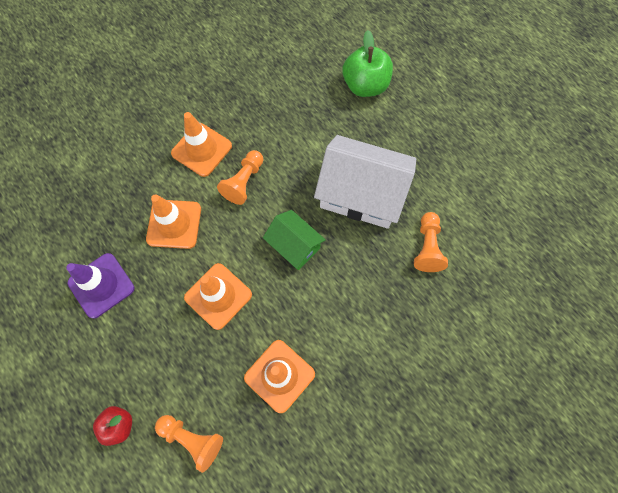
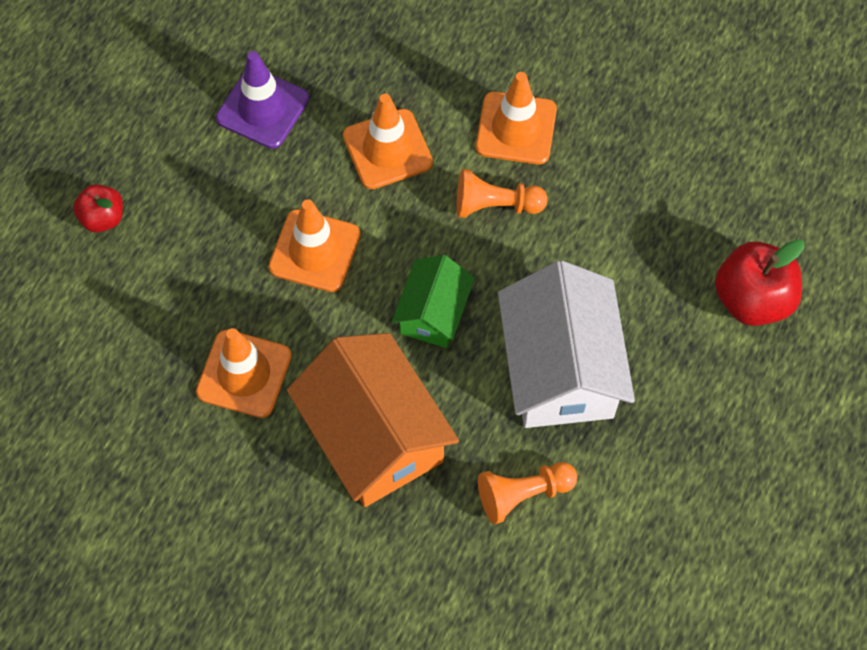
camera: 65 degrees right, 5 degrees down
(192, 439) = (121, 307): orange pawn -> none
(357, 313) = (374, 436): none -> orange house
(365, 86) = (752, 299): green apple -> red apple

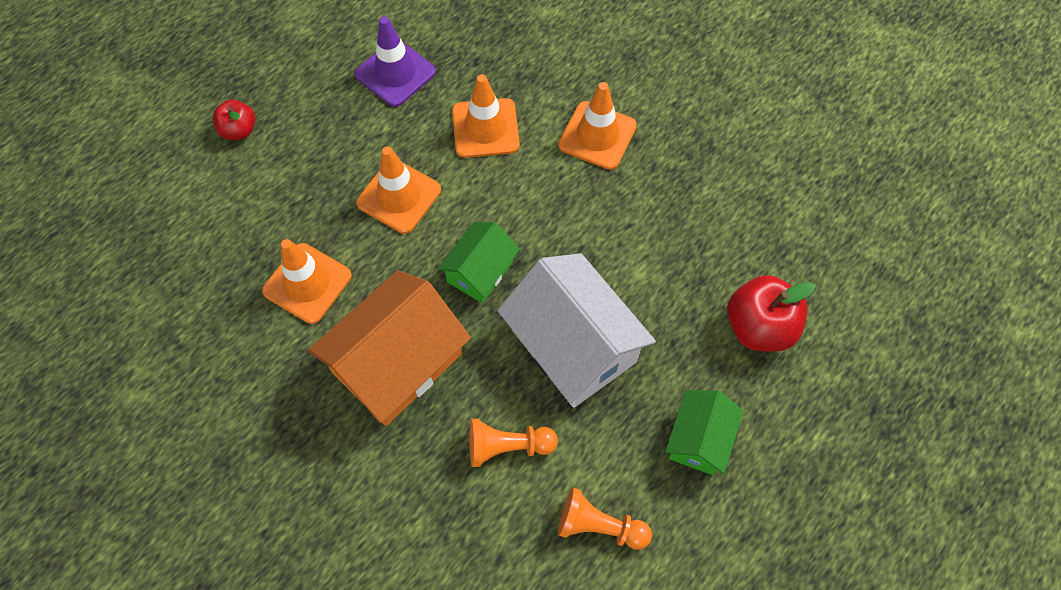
camera: 15 degrees right, 0 degrees up
(374, 436) = (397, 363): orange house -> orange house turned 60 degrees clockwise
(495, 205) = (560, 194): orange pawn -> orange pawn (599, 526)
(560, 369) = (573, 345): white house -> white house turned 45 degrees counterclockwise
(722, 435) = (699, 439): none -> green house

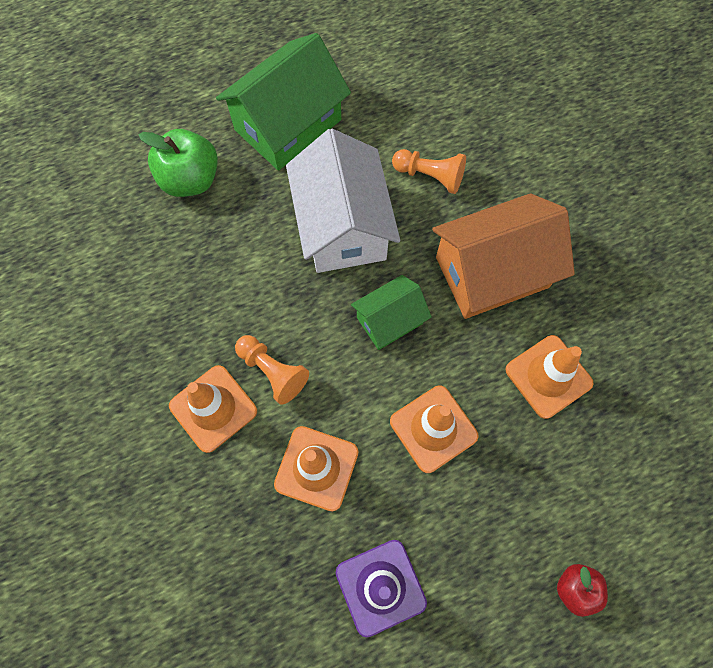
camera: 155 degrees left, 5 degrees up
(599, 526) = (389, 102): orange pawn -> orange pawn (272, 371)
(699, 439) = (288, 125): green house -> green house, size x1.79
(759, 327) = (190, 179): red apple -> green apple

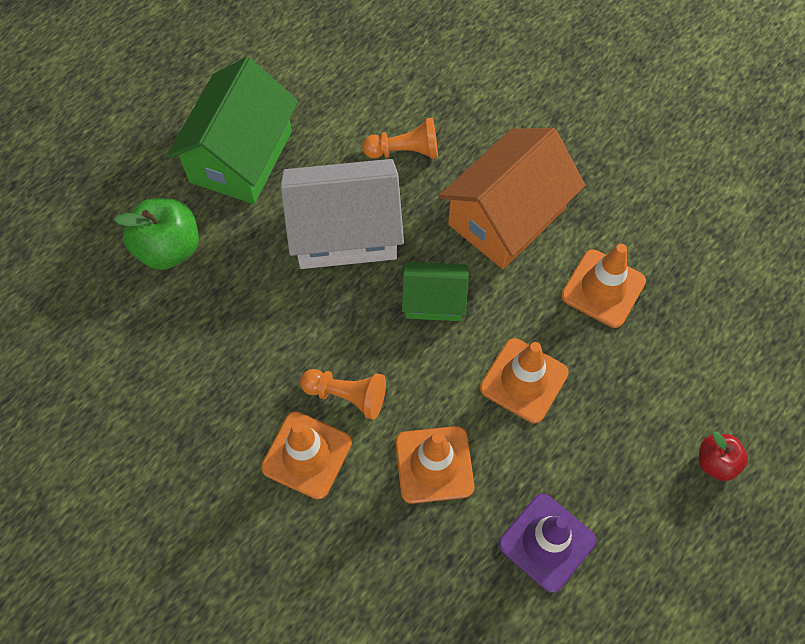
camera: 25 degrees left, 5 degrees down
(343, 226) = (345, 231): white house -> white house turned 60 degrees counterclockwise
(389, 320) = (434, 300): green house -> green house turned 60 degrees clockwise

